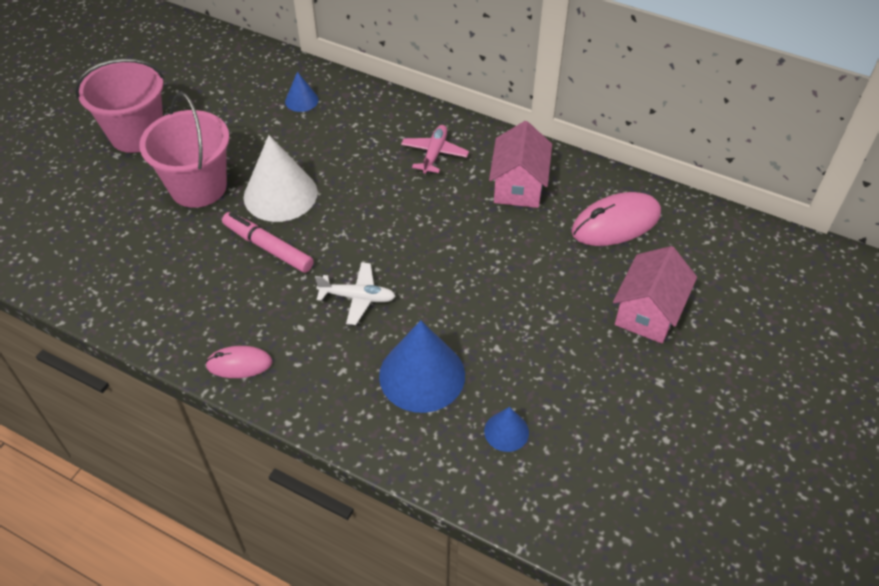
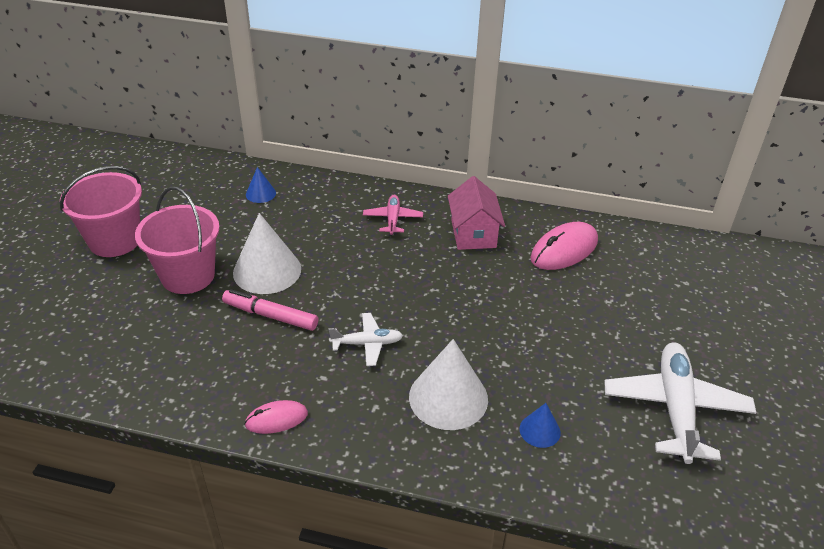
camera: 15 degrees left, 10 degrees down
(422, 375) = (448, 397): blue cone -> white cone
(648, 312) = (618, 313): pink house -> none
(668, 437) = (675, 408): none -> white plane

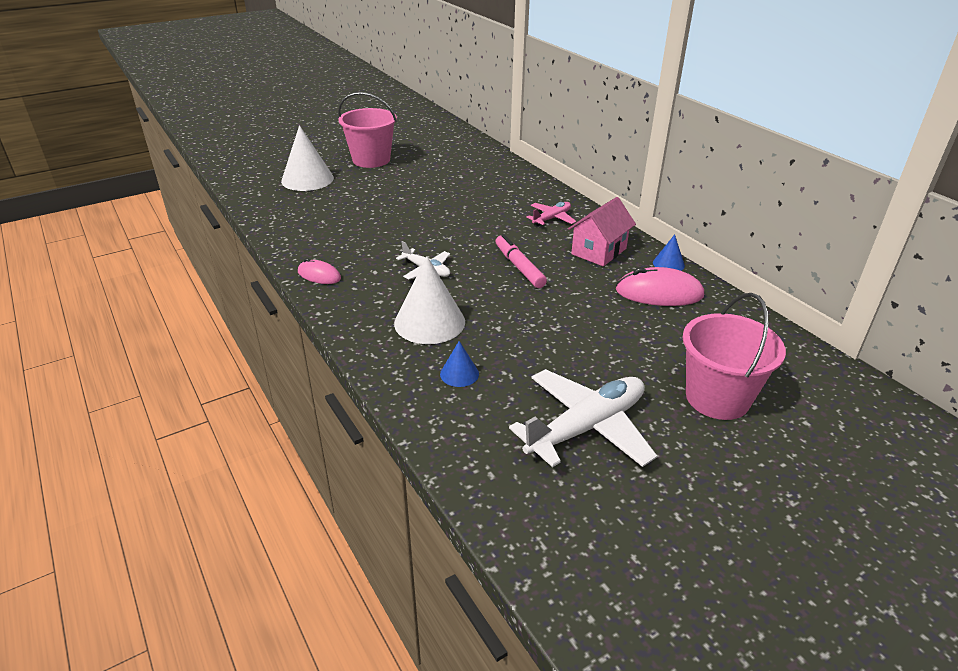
camera: 45 degrees right, 5 degrees down
(188, 276) = (382, 191): pink bucket -> pink bucket (717, 398)
(260, 193) = (486, 171): blue cone -> blue cone (668, 264)
(267, 270) = (428, 208): white cone -> white cone (307, 179)
(270, 316) = (394, 229): pink marker -> pink marker (519, 267)

